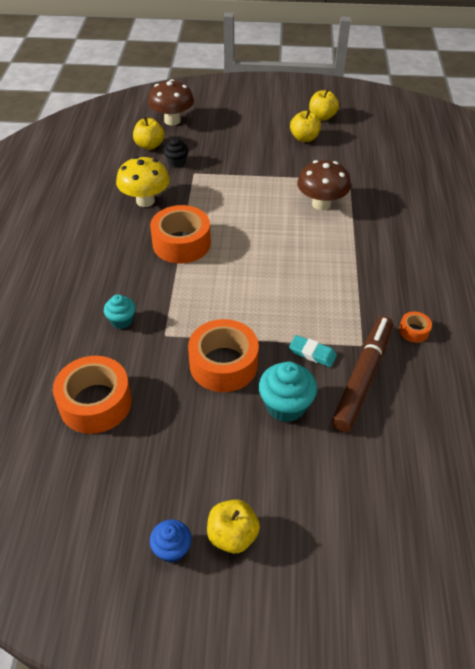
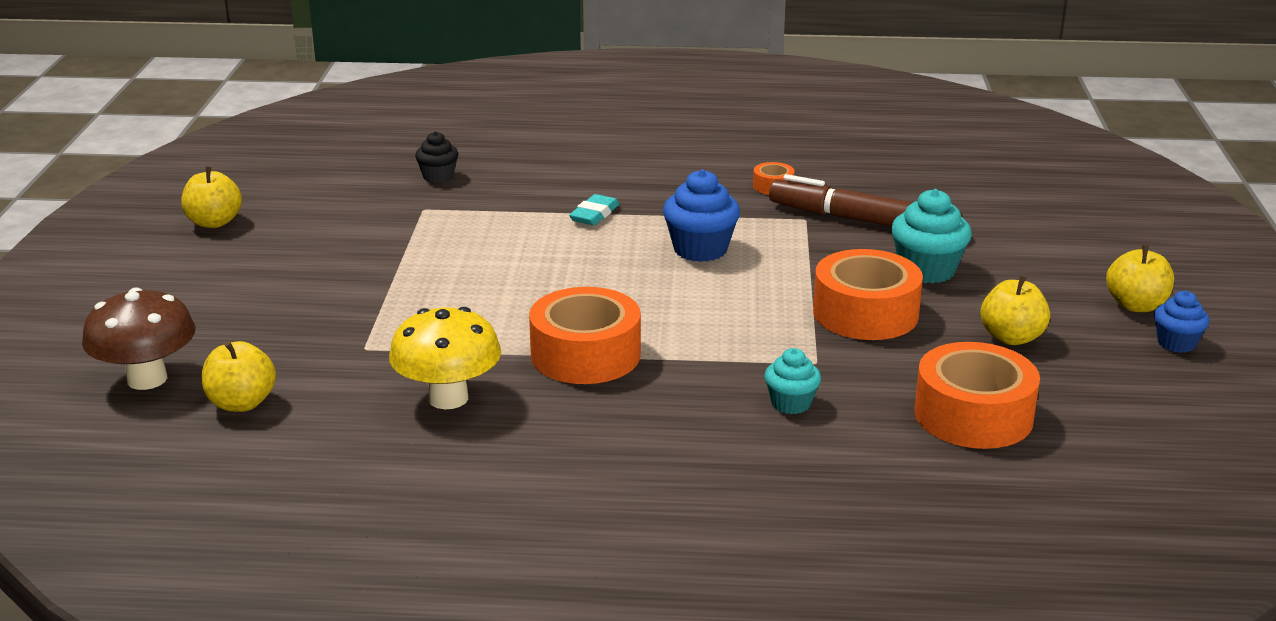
camera: 90 degrees left, 20 degrees down
(176, 162) = (320, 368): black cupcake -> black cupcake (438, 177)
(304, 138) = (282, 240): yellow apple -> yellow apple (1011, 337)
(308, 290) = (700, 249): none -> blue cupcake
(312, 353) = (828, 250): turquoise eraser -> turquoise eraser (594, 214)
(321, 204) = (488, 233): brown mushroom -> none

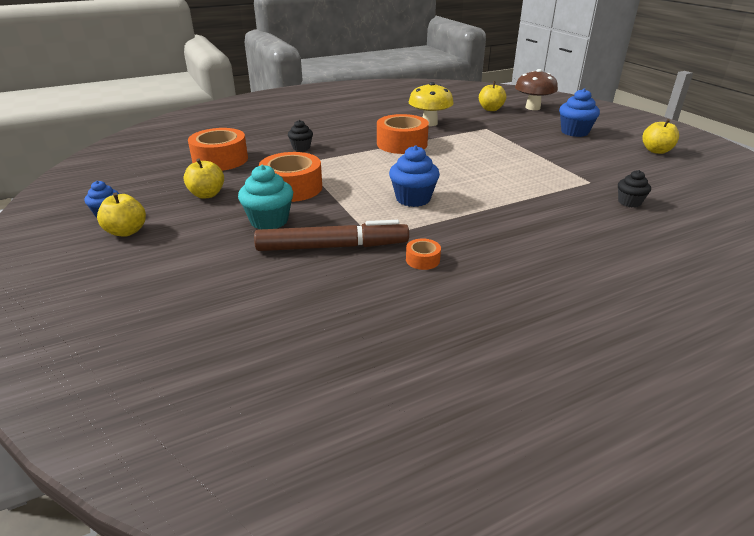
camera: 150 degrees right, 5 degrees up
(234, 290) = (574, 132): none -> blue cupcake
(594, 214) = (501, 203): turquoise eraser -> none
(791, 403) = (301, 147): turquoise cupcake -> black cupcake

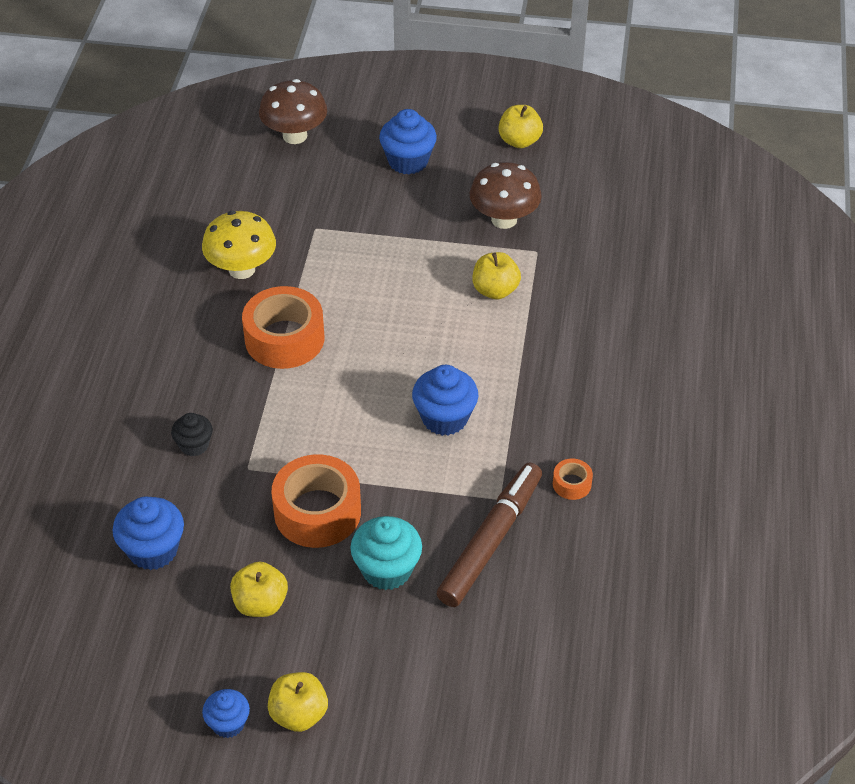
camera: 55 degrees left, 15 degrees up
(220, 160) = (153, 550): orange tape -> blue cupcake
(490, 109) = (257, 178): yellow apple -> yellow apple (495, 290)
(592, 165) = (504, 219): none -> brown mushroom
(629, 202) = (600, 258): black cupcake -> none

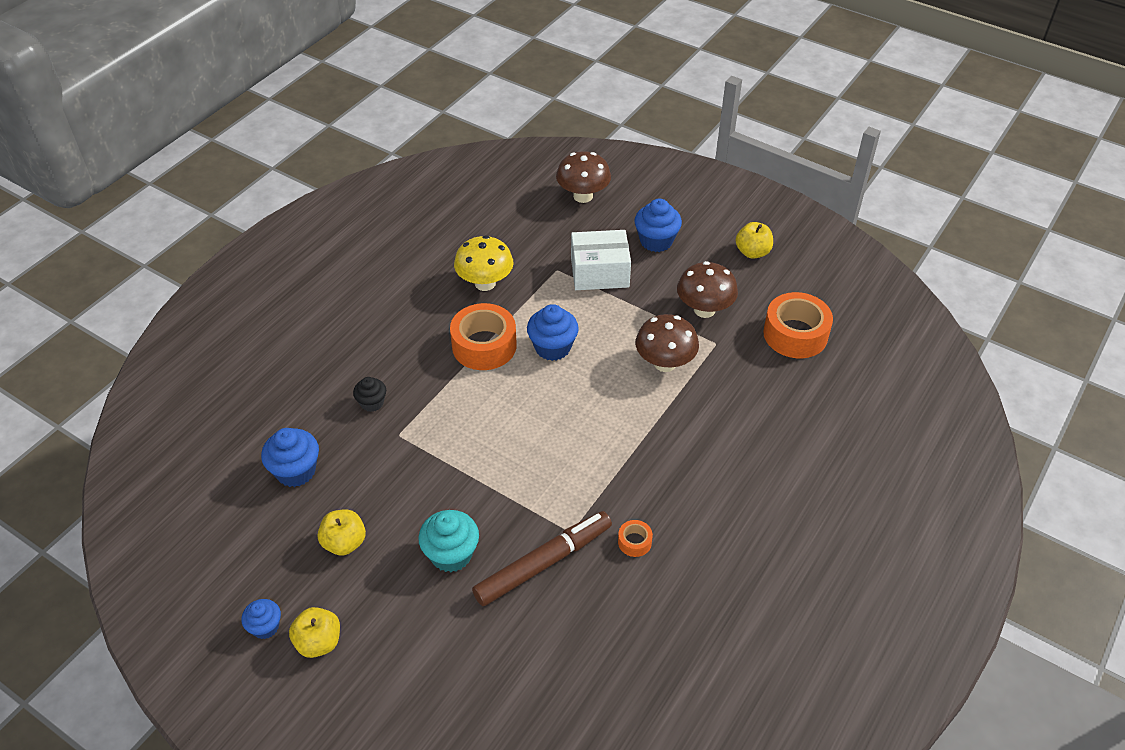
camera: 25 degrees right, 0 degrees up
(317, 512) = (428, 488): orange tape -> orange tape (795, 334)
(366, 216) = (599, 272): none -> white box
(444, 418) = (566, 450): blue cupcake -> blue cupcake (552, 347)
(495, 290) = (665, 363): yellow apple -> brown mushroom

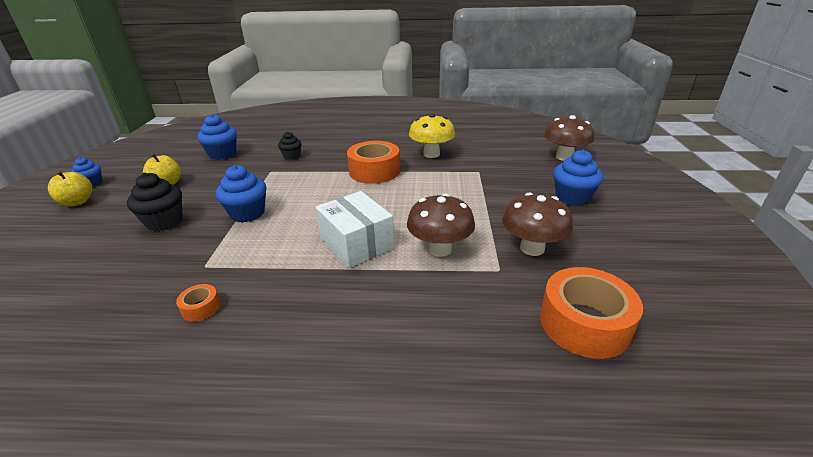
camera: 60 degrees right, 15 degrees down
(451, 554) = (164, 222): turquoise cupcake -> black cupcake
(543, 563) = (162, 264): brown marker -> none
(552, 347) = (400, 194): blue cupcake -> blue cupcake (247, 213)
(599, 272) = (500, 187): white box -> white box (357, 243)
(752, 252) = (648, 250): yellow apple -> none

